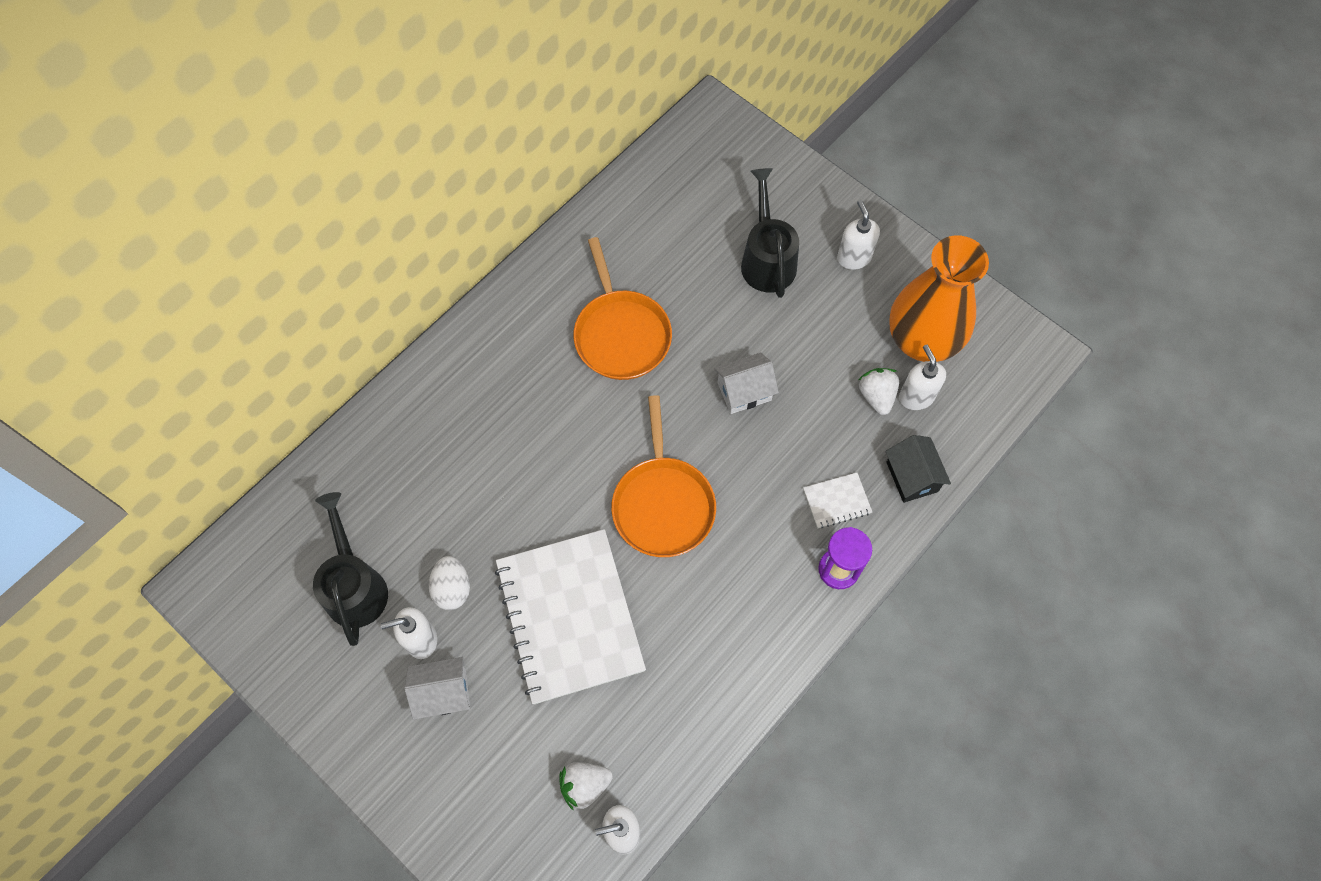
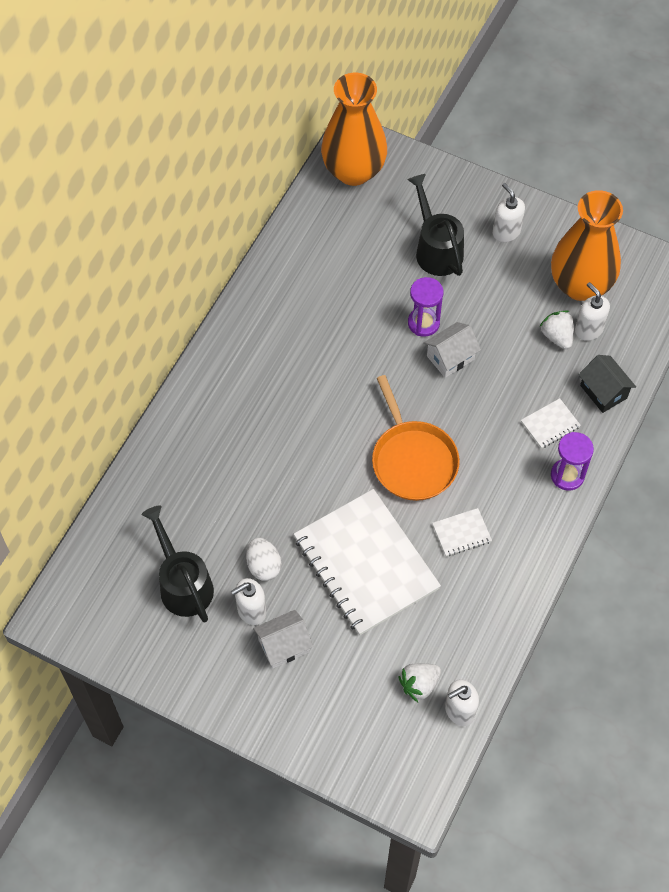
camera: 15 degrees left, 5 degrees down
(621, 334) = (335, 336): orange pan -> none
(692, 608) = (461, 533): none -> white notebook
(701, 147) = (353, 171): none -> orange vase
(726, 343) = (423, 323): none -> purple hourglass

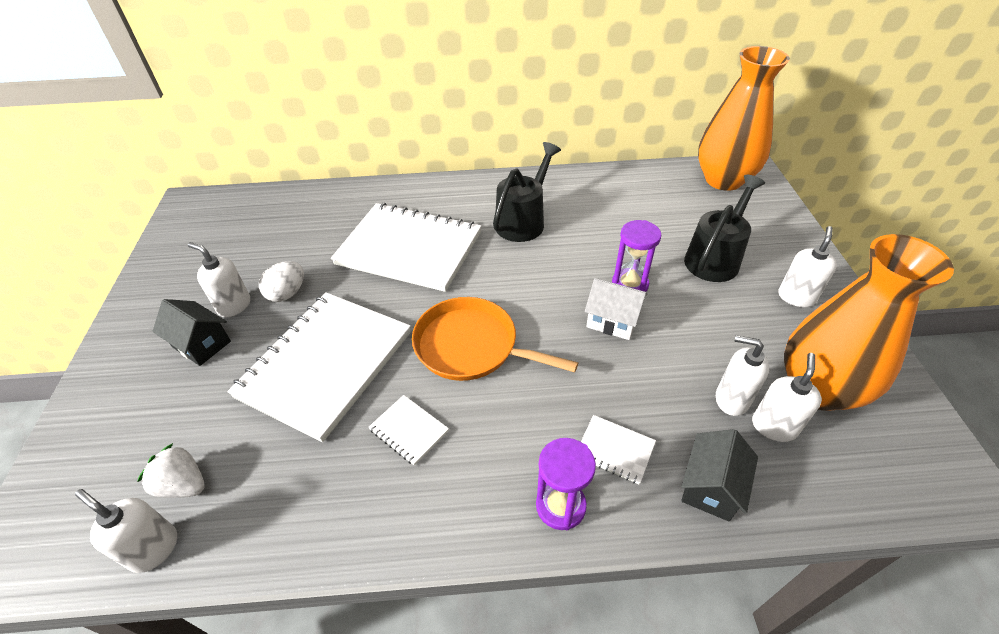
camera: 60 degrees right, 15 degrees down
(183, 583) = (246, 254): black watering can -> black watering can (523, 221)
(270, 452) = (409, 248): none -> white notebook
(283, 646) = (201, 344): white house -> black house
(413, 460) = (471, 346): orange pan -> orange pan turned 75 degrees clockwise
(557, 336) = (731, 399): white strawberry -> white soap dispenser

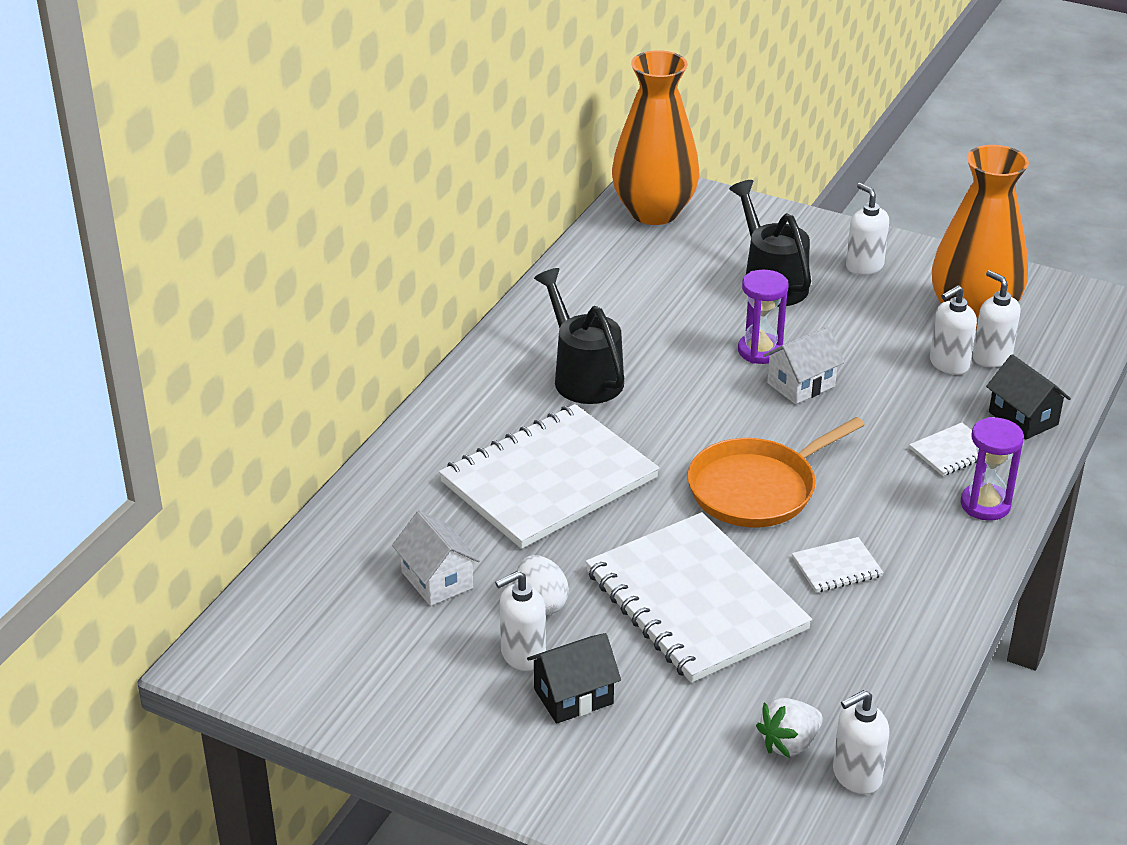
camera: 60 degrees left, 10 degrees down
(289, 245) = (437, 580): none -> white house

